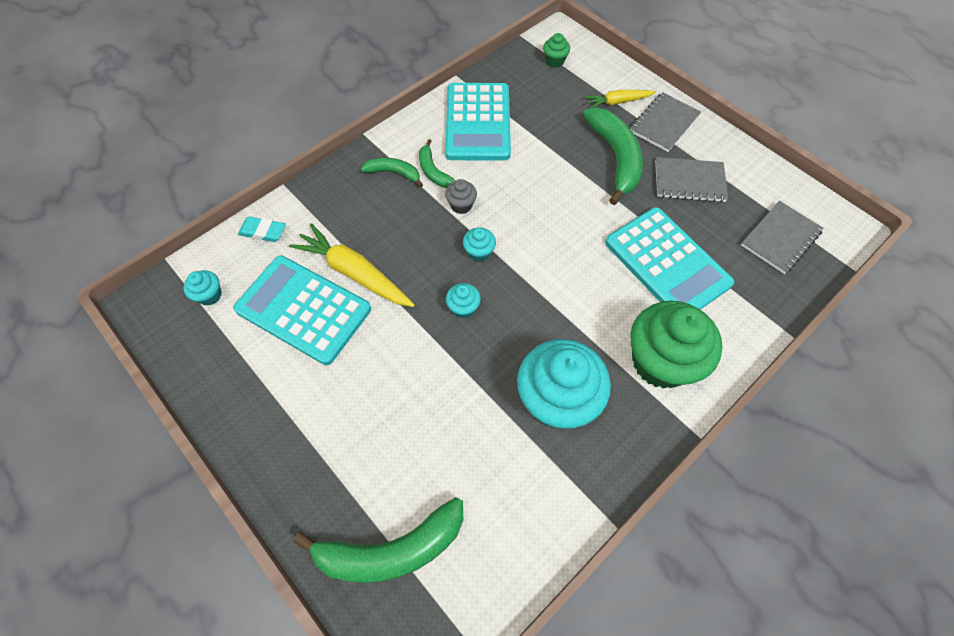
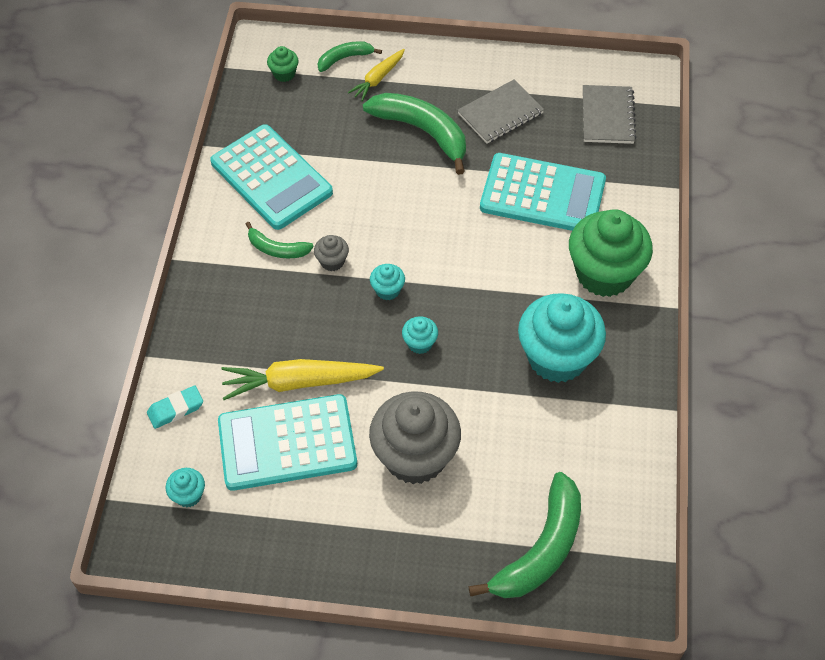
camera: 40 degrees left, 5 degrees down
(375, 391) = (415, 456): none -> grey cupcake
(394, 173) = (242, 274): green banana -> green banana (345, 58)
(664, 123) = (435, 74): grey notebook -> none

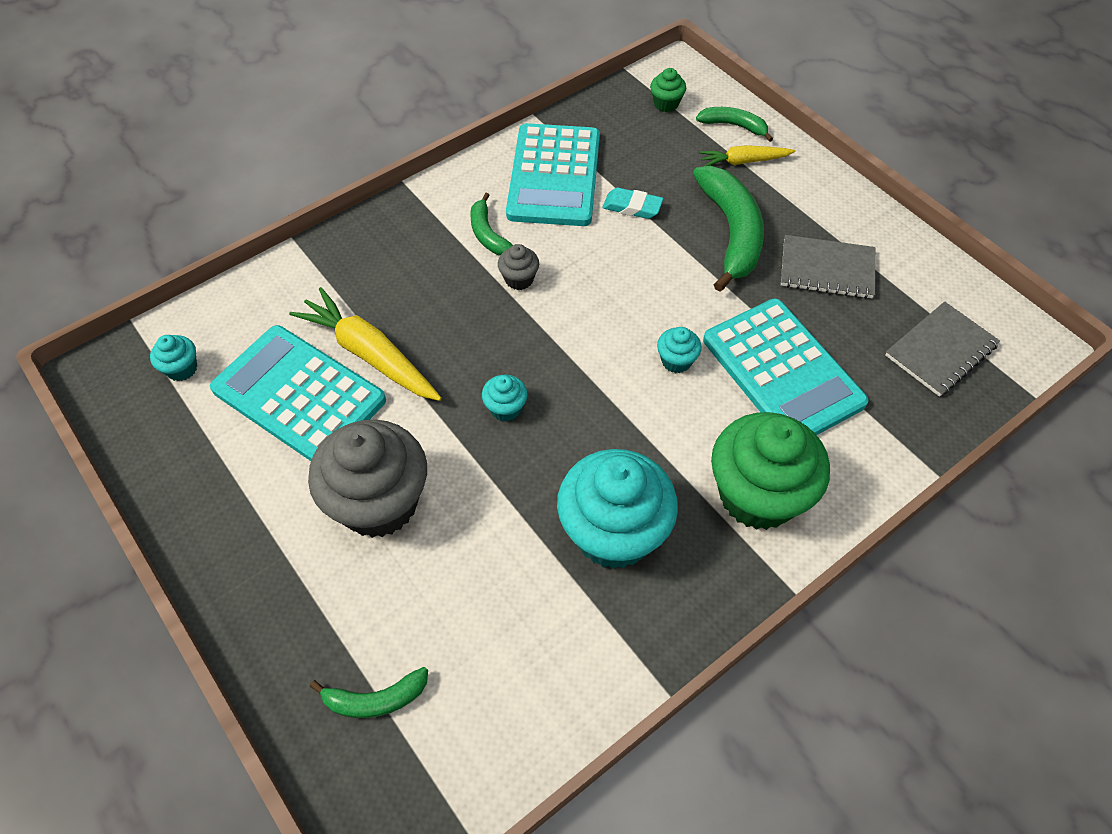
camera: 45 degrees right, 0 degrees up
(175, 409) = (258, 295): turquoise eraser -> turquoise eraser (632, 207)
(387, 290) = (535, 340): turquoise cupcake -> turquoise cupcake (676, 361)
(540, 549) = (375, 699): green banana -> green banana, size x0.54

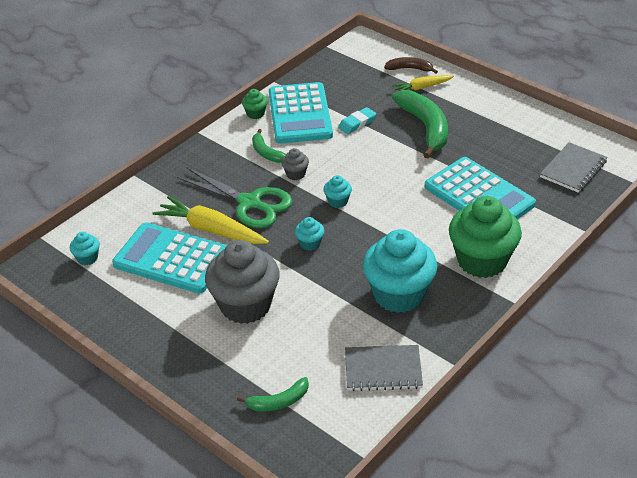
camera: 10 degrees left, 15 degrees down
(438, 318) = (249, 203): none -> green scissors
(632, 207) = (357, 123): turquoise eraser -> turquoise eraser turned 45 degrees counterclockwise
(666, 104) = (361, 63): green cupcake -> green cupcake (255, 114)
(676, 361) = (411, 201): turquoise cupcake -> turquoise cupcake (337, 201)
(734, 126) = (410, 69): green banana -> brown banana
(827, 269) = (491, 138): grey notebook -> grey notebook (383, 370)

